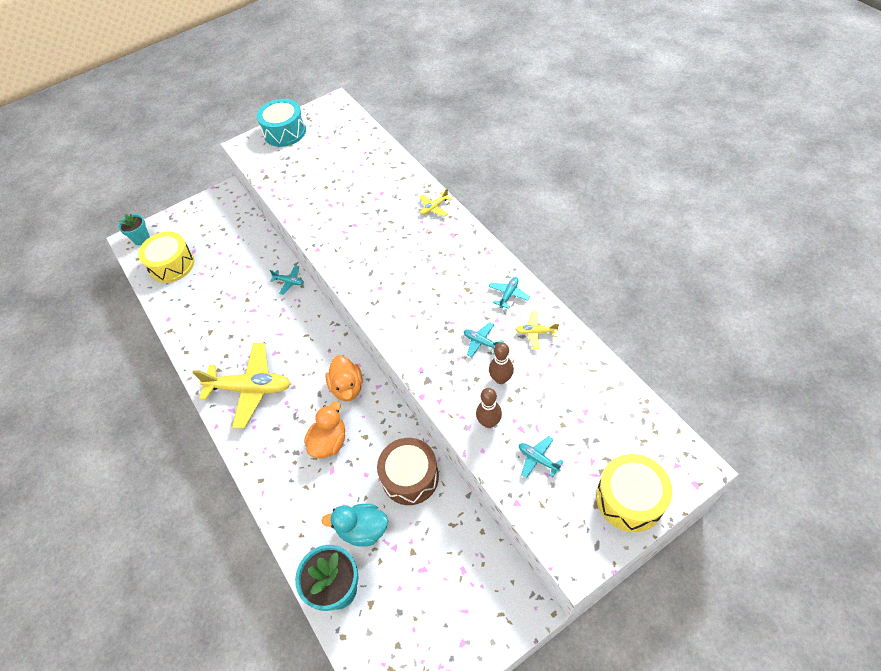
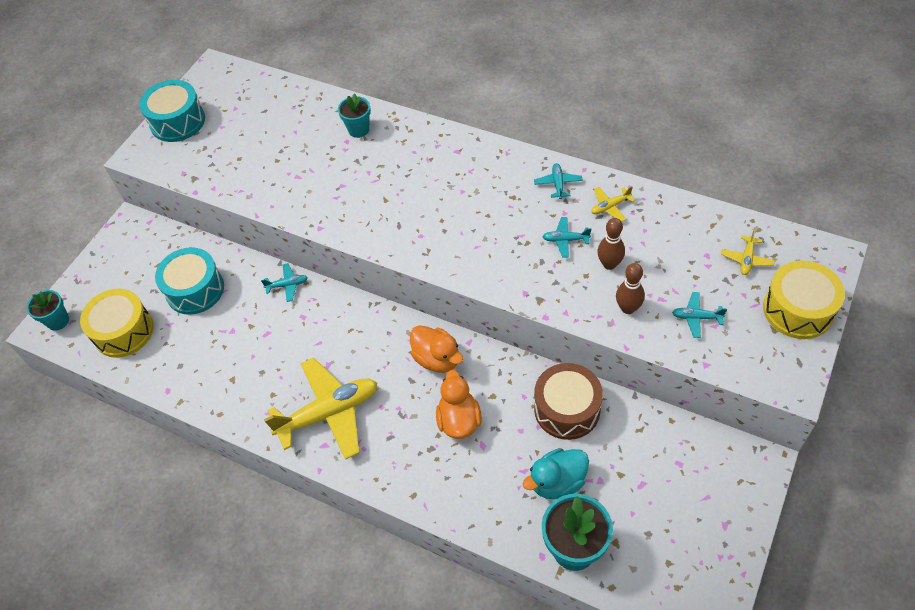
camera: 30 degrees left, 0 degrees up
(232, 257) = (195, 290): none -> turquoise drum
(395, 188) = (358, 130): none -> turquoise flower pot
(434, 207) = (417, 133): yellow plane -> yellow plane (746, 259)

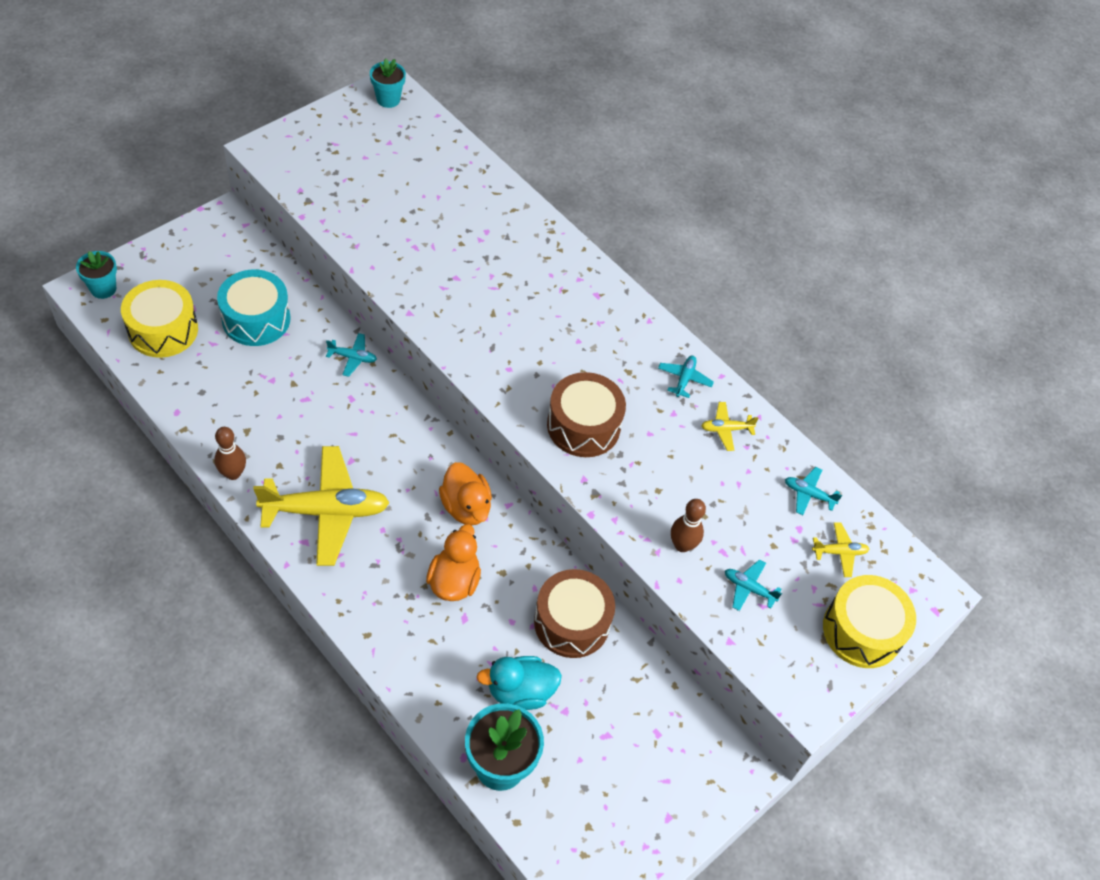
camera: 10 degrees right, 0 degrees up
(177, 121) = (322, 131): turquoise drum -> none
(358, 130) = (506, 224): turquoise flower pot -> turquoise flower pot (388, 99)
(502, 253) = (583, 426): none -> brown drum
(565, 240) = (658, 443): turquoise plane -> turquoise plane (808, 494)
(609, 264) = (689, 490): brown bowling pin -> brown bowling pin (233, 473)
(746, 259) = (839, 552): yellow plane -> yellow plane turned 135 degrees counterclockwise

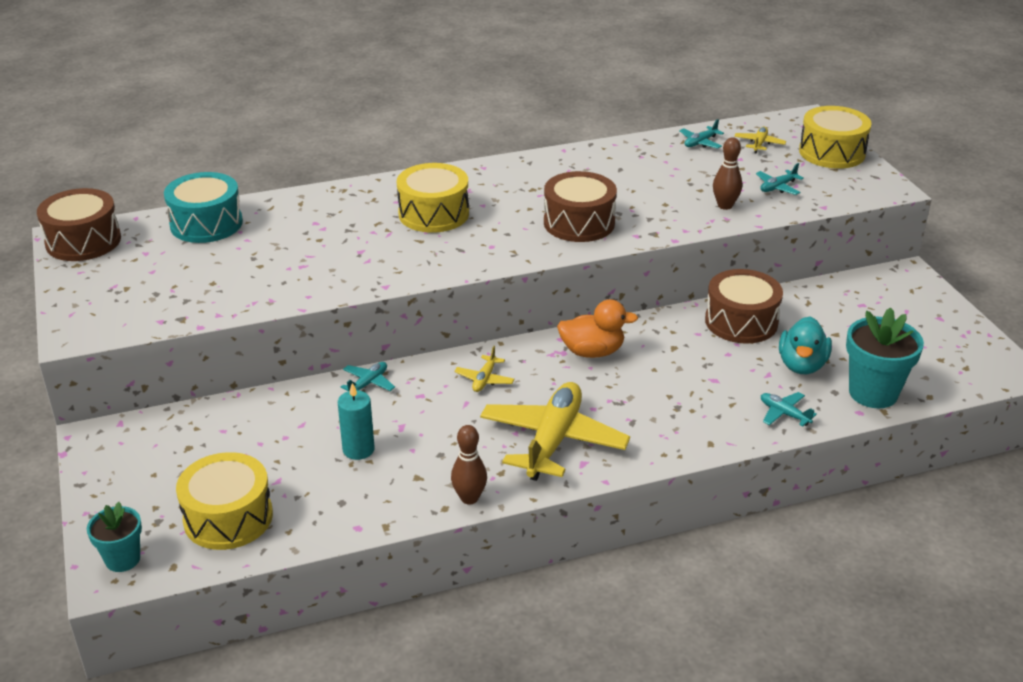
camera: 60 degrees left, 20 degrees down
(256, 319) = (266, 441): turquoise drum -> turquoise drum (206, 224)
(266, 380) = (358, 449): none -> turquoise candle
(388, 99) = (83, 241): turquoise flower pot -> brown drum
(454, 581) = (671, 377): orange duck -> none
(543, 309) = (433, 214): none -> yellow drum
(684, 379) = (557, 166): turquoise plane -> turquoise plane (784, 414)
(726, 429) = (619, 160): yellow plane -> yellow plane (484, 379)

